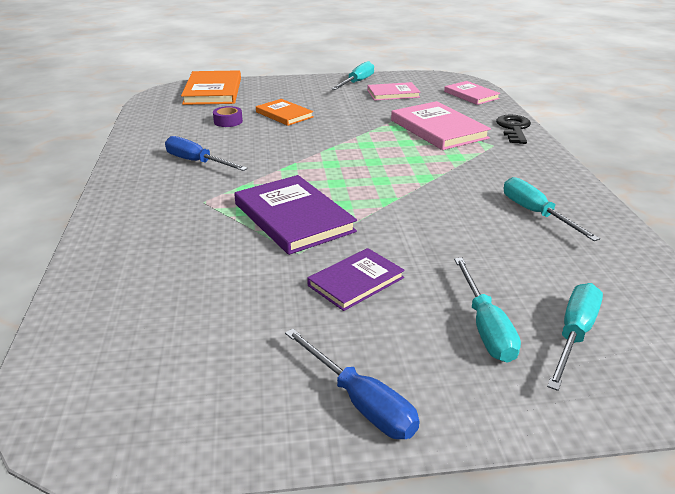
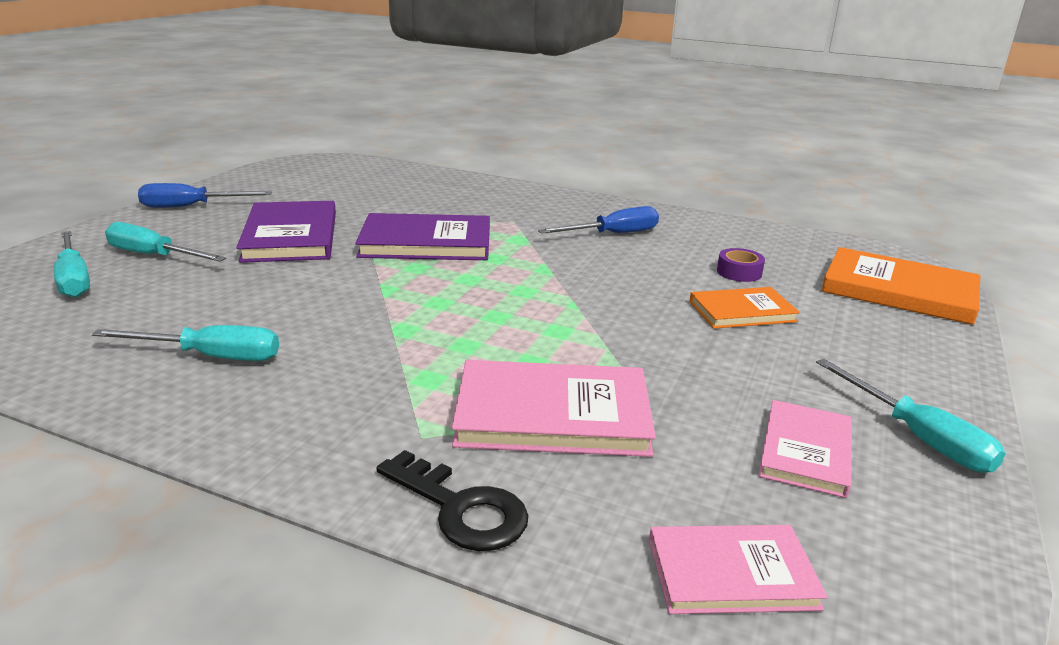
camera: 120 degrees right, 5 degrees down
(356, 281) = (291, 236): purple book -> purple book, size x1.63

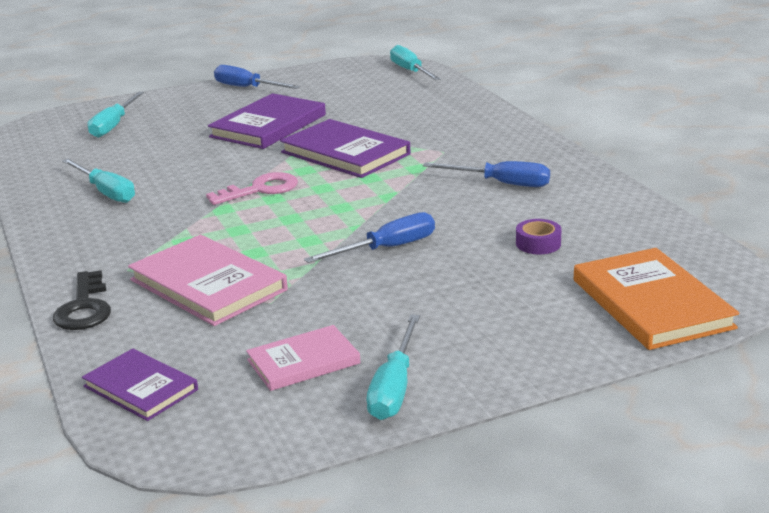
camera: 45 degrees right, 0 degrees up
(154, 256) = (173, 120): turquoise screwdriver -> turquoise screwdriver (411, 71)
(407, 298) = (260, 189): none -> pink key
(641, 315) = (386, 249): none -> blue screwdriver
(731, 573) = (141, 388): pink book -> purple book
(742, 311) = (467, 272): orange book -> none

